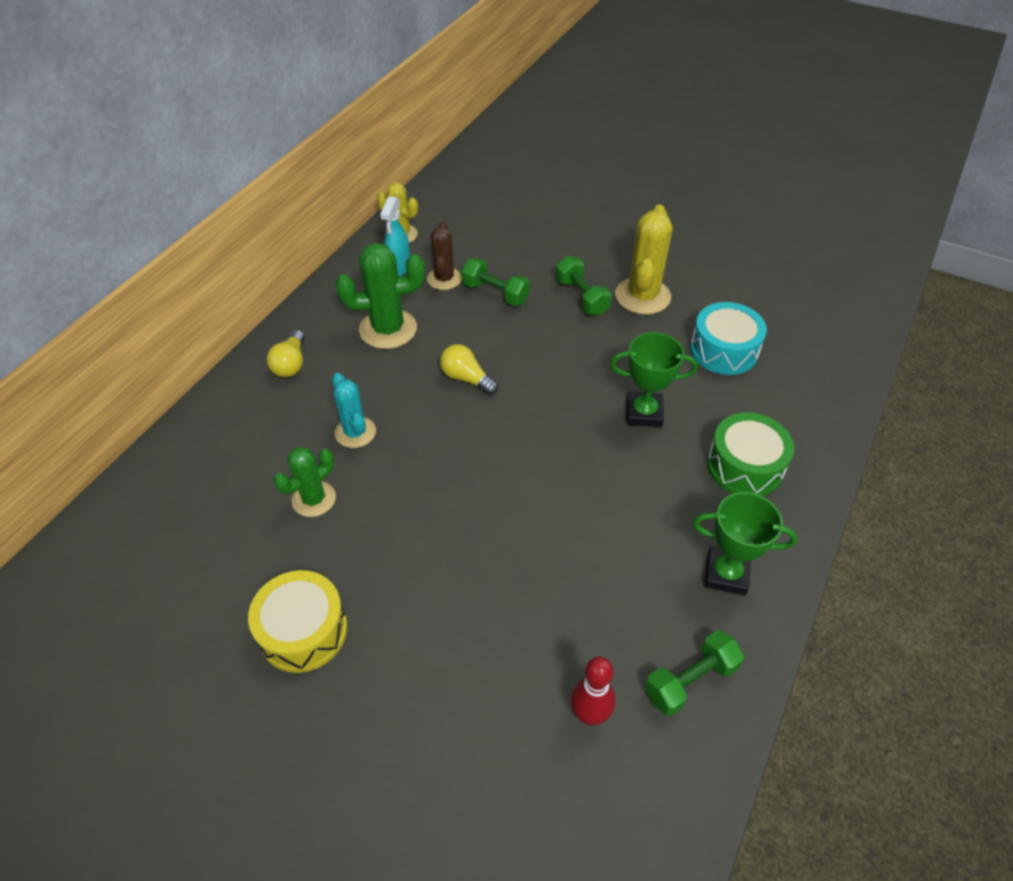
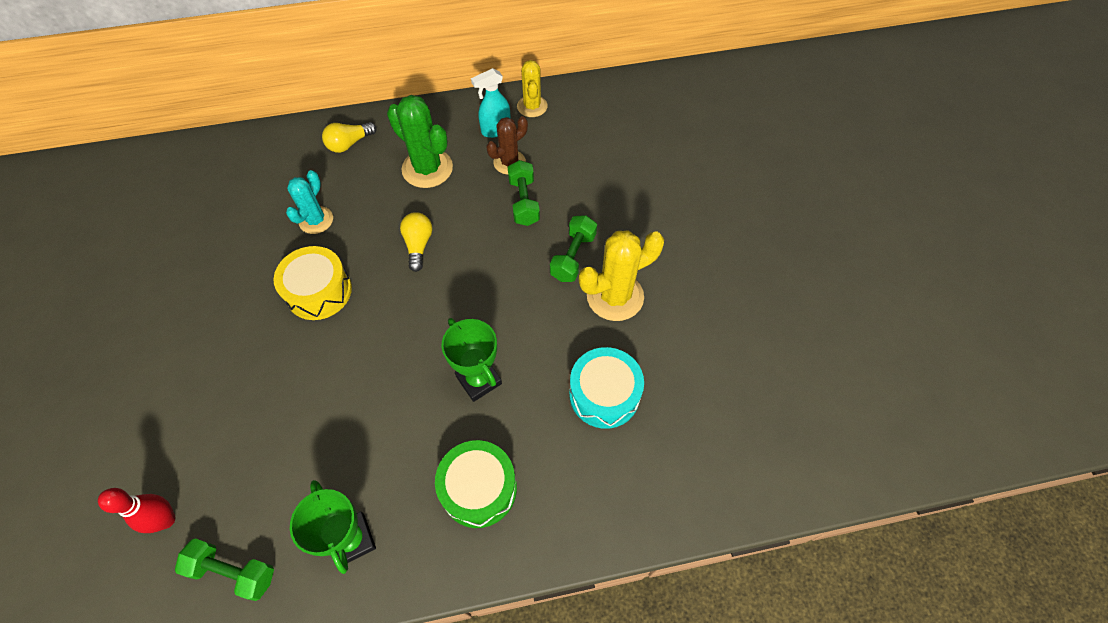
camera: 50 degrees right, 10 degrees up
(303, 631) = (138, 310): yellow drum -> yellow drum (319, 291)
(314, 499) = (243, 240): green cactus -> none

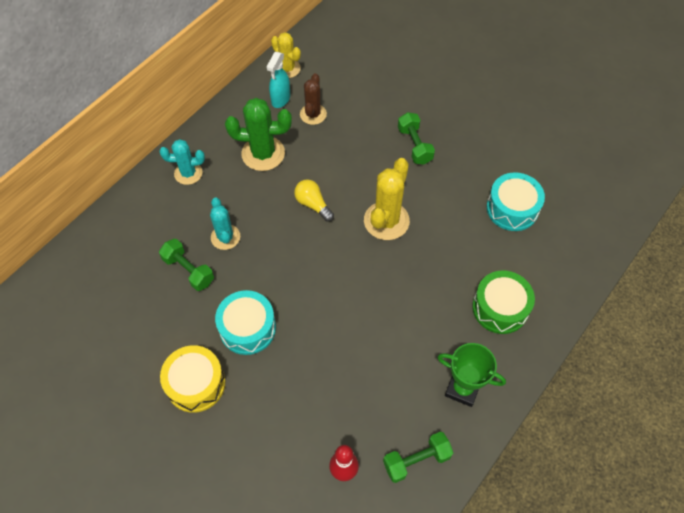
camera: 40 degrees left, 0 degrees up
(243, 315) = (247, 328): none -> turquoise drum
(319, 291) = (281, 277): yellow drum -> yellow drum (196, 383)
(349, 144) = (188, 173): yellow light bulb -> turquoise cactus
(479, 380) = (437, 253): green trophy -> none
(524, 202) = (349, 133): green dumbbell -> green dumbbell (188, 270)
(615, 296) = (462, 151): yellow cactus -> yellow cactus (386, 221)

